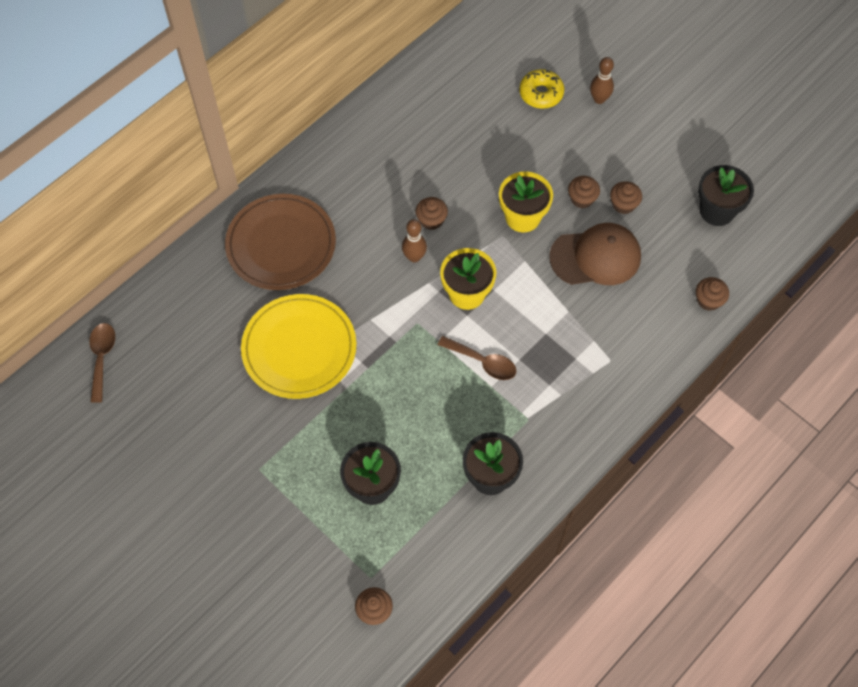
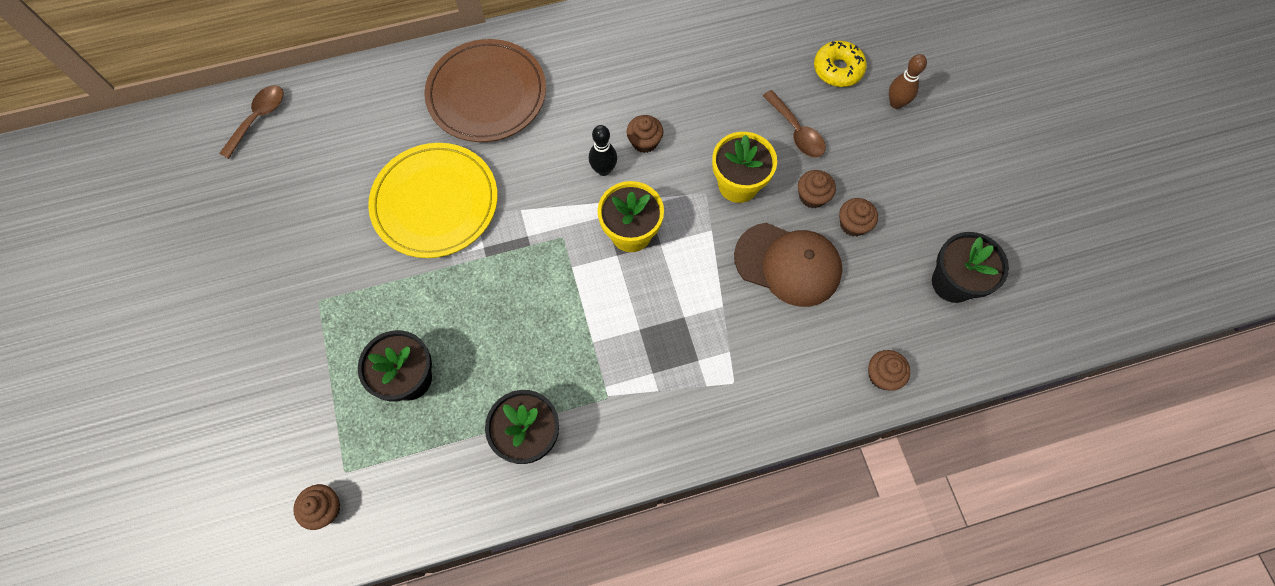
camera: 30 degrees right, 5 degrees up
(414, 257) = (603, 170): brown bowling pin -> black bowling pin
(482, 362) = (600, 311): brown spoon -> brown spoon (796, 131)

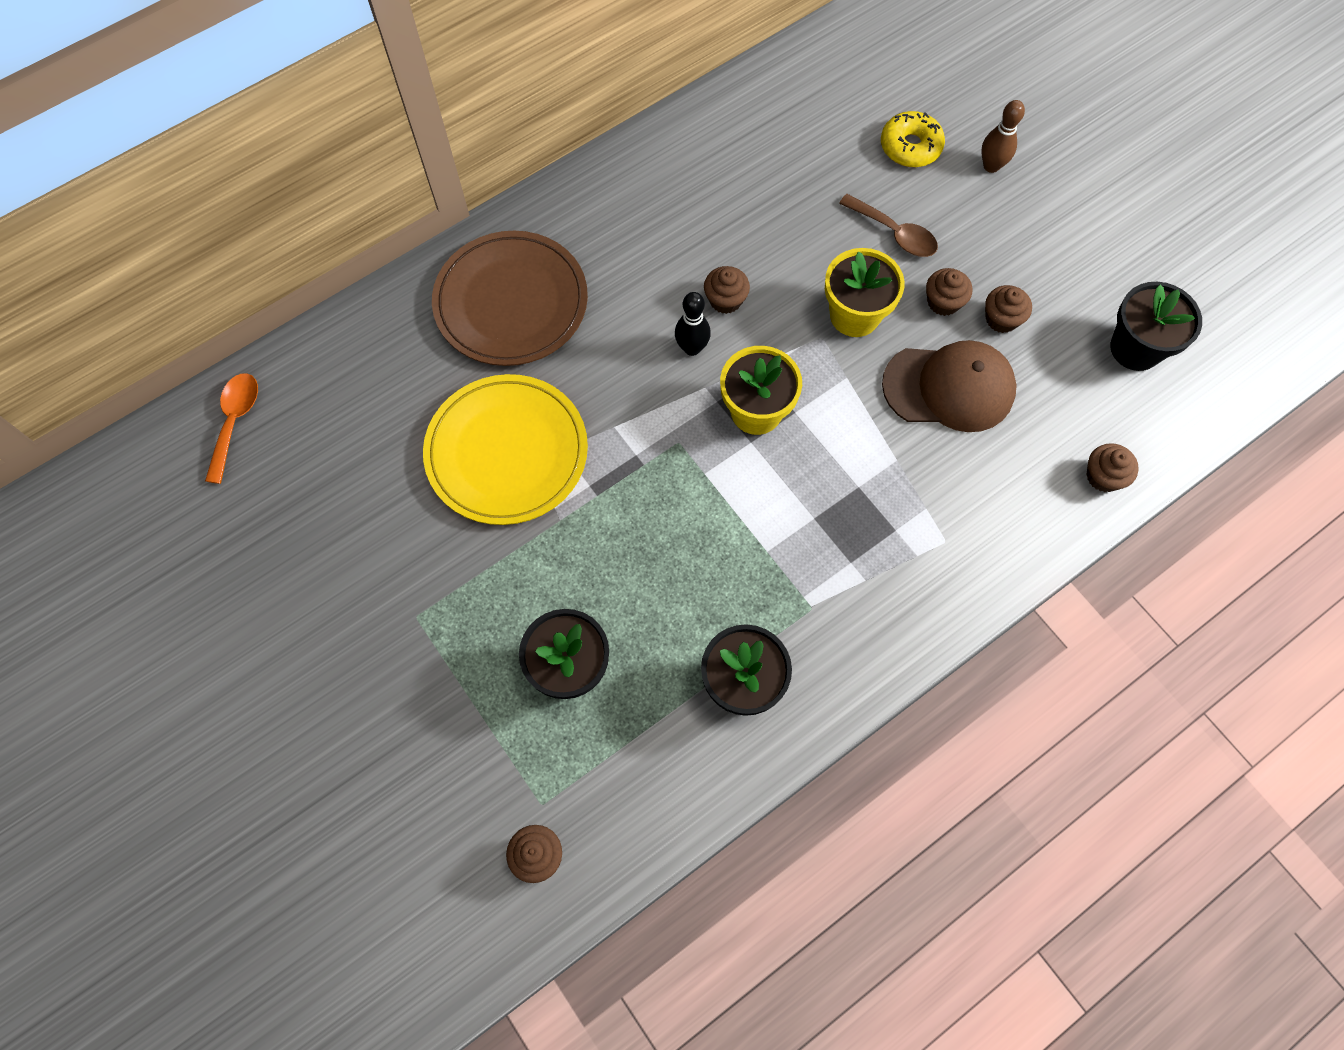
camera: 20 degrees left, 0 degrees up
(258, 118) = (235, 422): brown spoon -> orange spoon

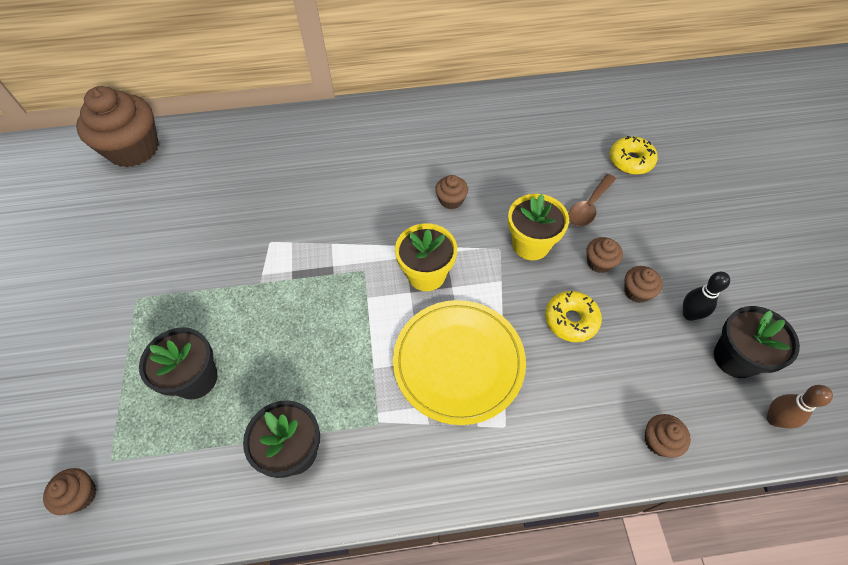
camera: 30 degrees right, 10 degrees down
(235, 422) = (134, 149): orange spoon -> brown cupcake
(507, 452) = (259, 229): yellow plate -> yellow plate (458, 362)
(511, 302) = (323, 150): brown plate -> none
(692, 348) = (411, 219): black bowling pin -> black bowling pin (689, 314)
(894, 233) = (589, 206): brown spoon -> brown spoon turned 60 degrees clockwise
(949, 388) = (571, 320): brown cap -> yellow donut
(991, 166) = (683, 193): brown bowling pin -> brown bowling pin (774, 419)

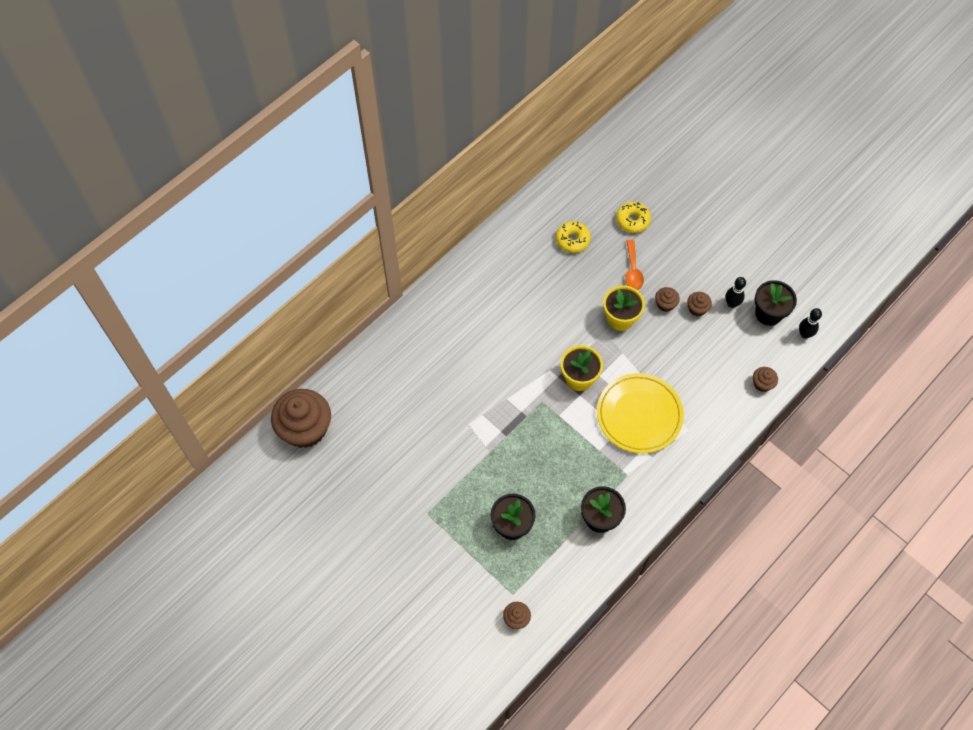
camera: 40 degrees left, 5 degrees up
(451, 200) = (550, 321): brown cupcake -> none
(571, 320) = (676, 350): yellow donut -> yellow donut (572, 240)
(589, 206) = (632, 270): brown spoon -> orange spoon
(774, 419) = (804, 334): brown bowling pin -> black bowling pin

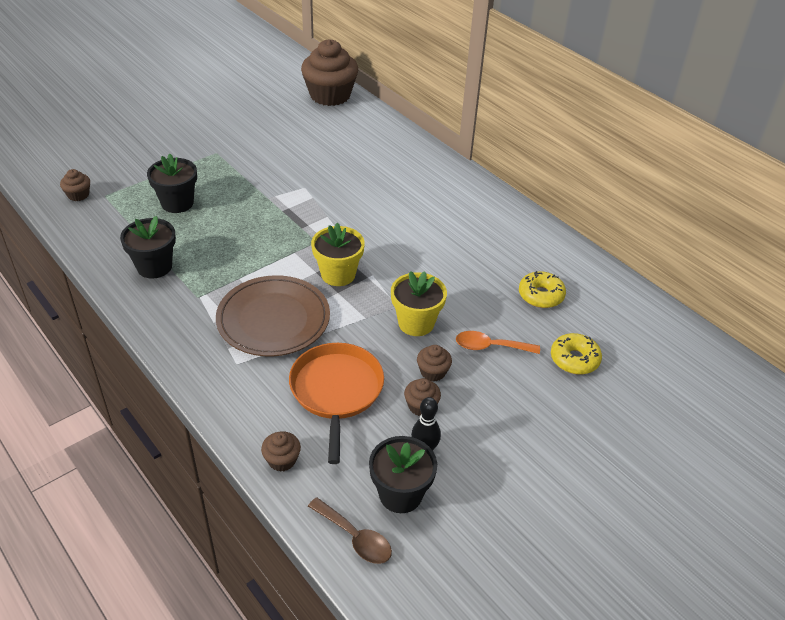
camera: 95 degrees right, 20 degrees down
(639, 415) = (273, 319): yellow plate -> brown plate
(697, 361) = (336, 391): none -> orange pan
(804, 334) = (355, 537): black bowling pin -> brown spoon

